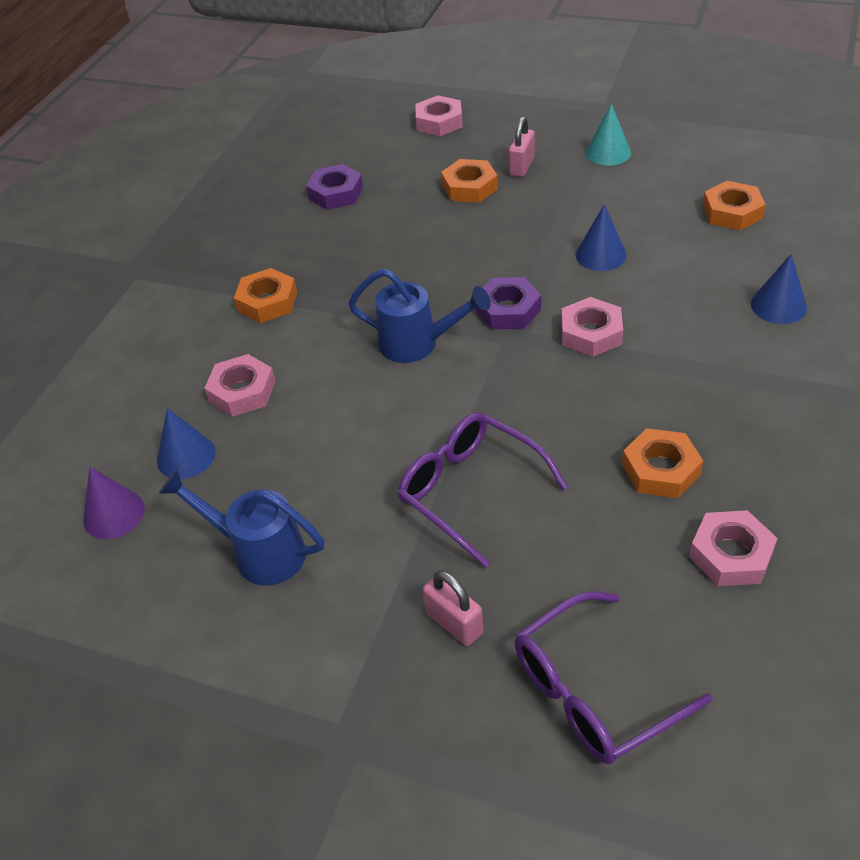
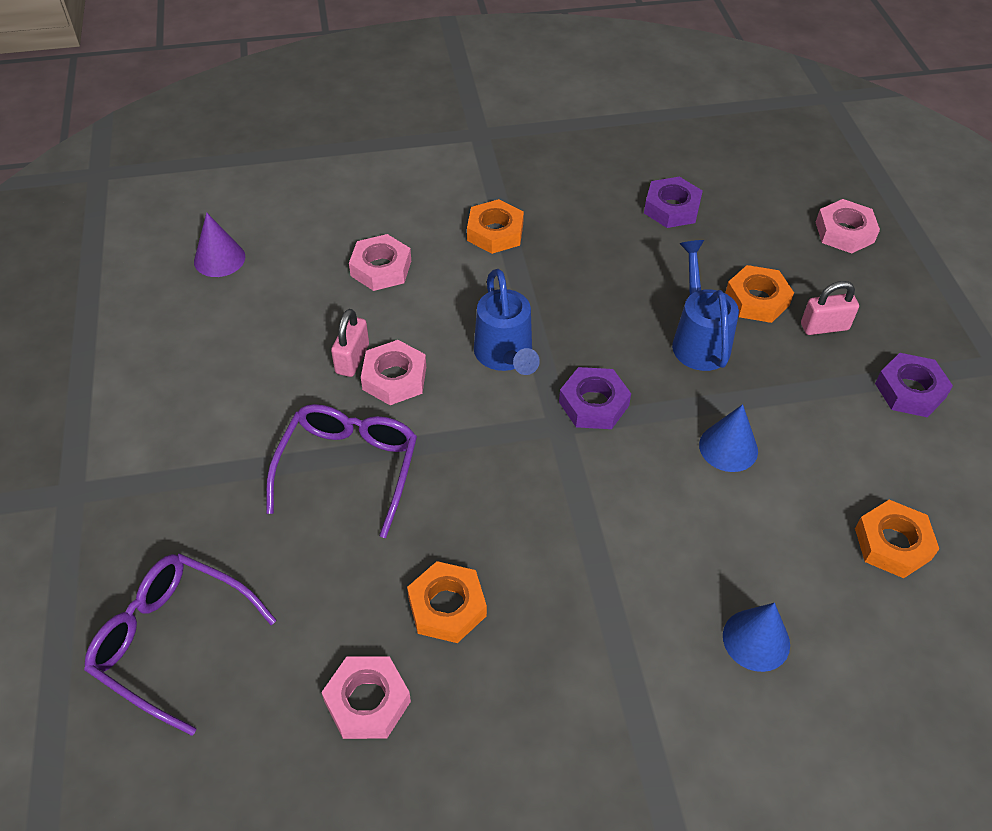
camera: 55 degrees right, 5 degrees up
(186, 456) = (294, 270): blue cone -> none
(259, 552) = (220, 360): blue watering can -> blue watering can (698, 340)
(454, 623) = (203, 515): pink padlock -> pink padlock (352, 359)
(591, 333) = (602, 483): pink nut -> pink nut (394, 378)
(608, 152) = (910, 390): turquoise cone -> purple nut

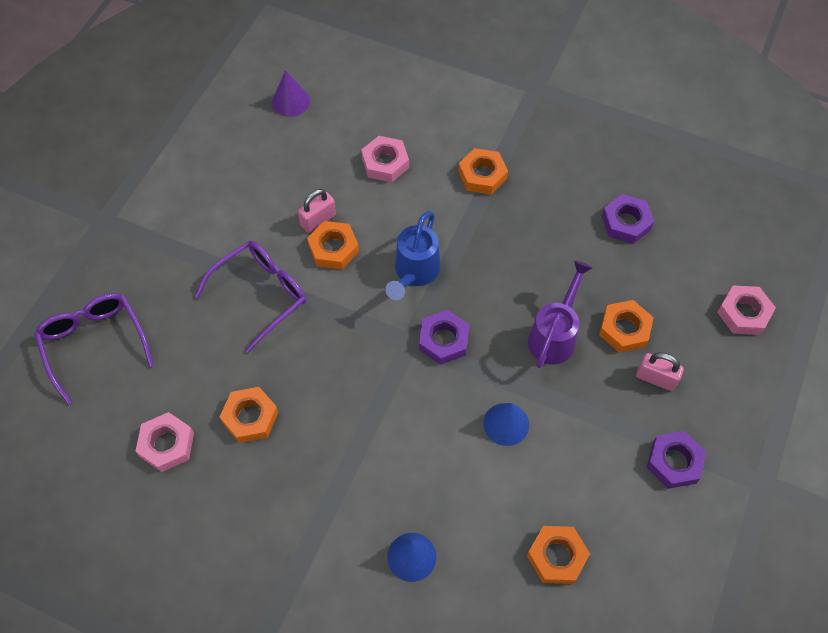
camera: 35 degrees right, 10 degrees up
(394, 378) = (333, 248): pink nut -> orange nut
(698, 340) = (554, 335): blue watering can -> purple watering can

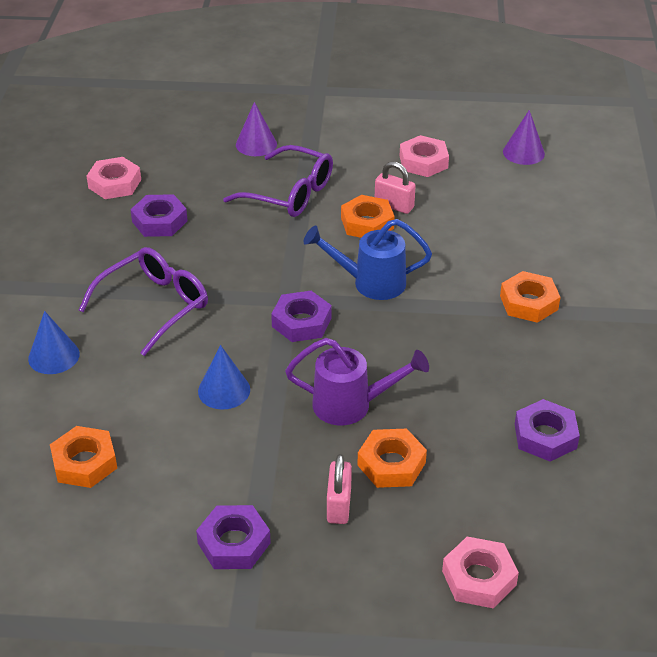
camera: 70 degrees right, 20 degrees down
(94, 343) = (194, 121): purple glasses -> purple glasses (155, 305)
(167, 299) = (256, 144): none -> purple cone
(250, 417) = (159, 221): orange nut -> purple nut
(385, 163) = (494, 230): pink nut -> pink nut (423, 162)

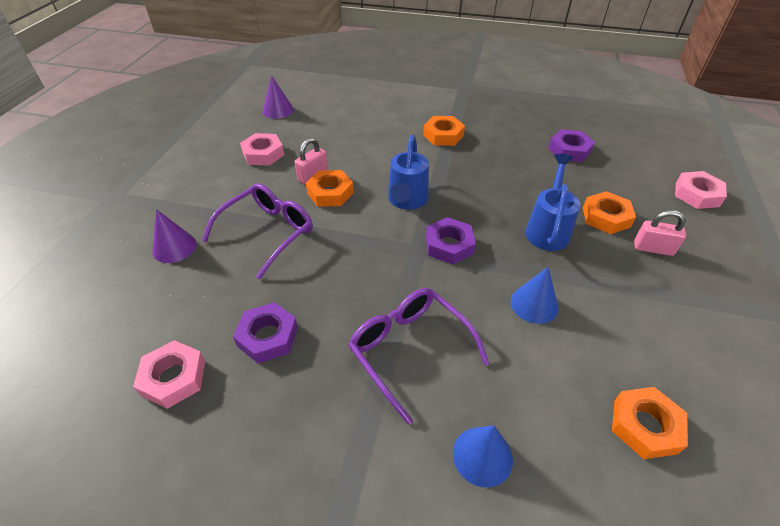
camera: 80 degrees left, 5 degrees up
(234, 543) = (710, 313): purple nut -> none
(351, 405) = (548, 229): purple watering can -> blue watering can

